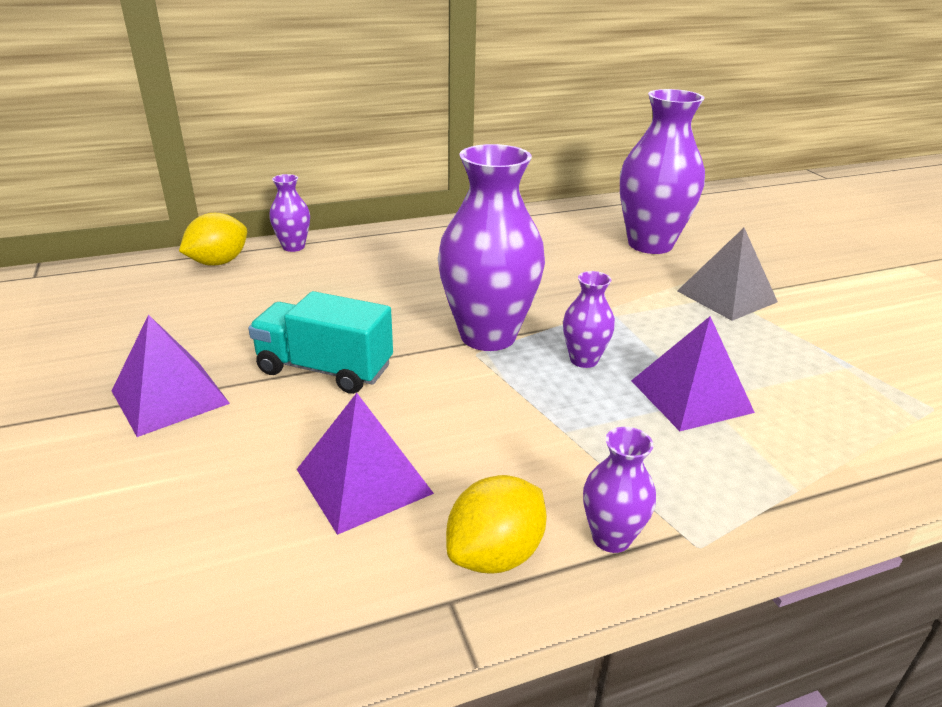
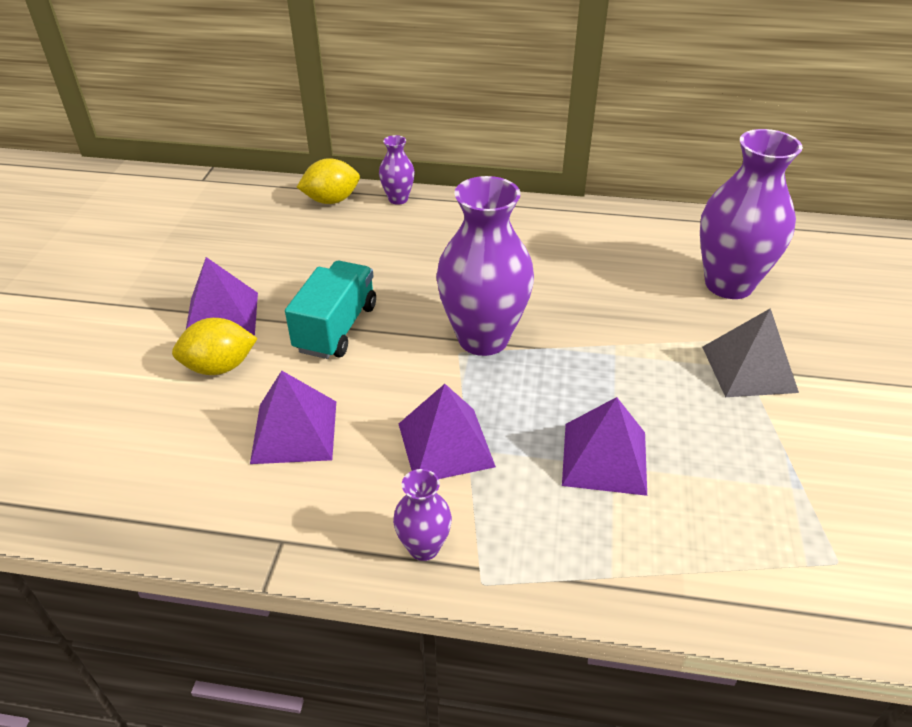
camera: 30 degrees right, 10 degrees up
(325, 369) = (336, 328): turquoise truck -> turquoise truck turned 60 degrees clockwise
(495, 554) = (335, 522): yellow lemon -> yellow lemon (220, 367)
(540, 435) = (446, 444): none -> purple pyramid
(583, 360) = (543, 389): purple vase -> none

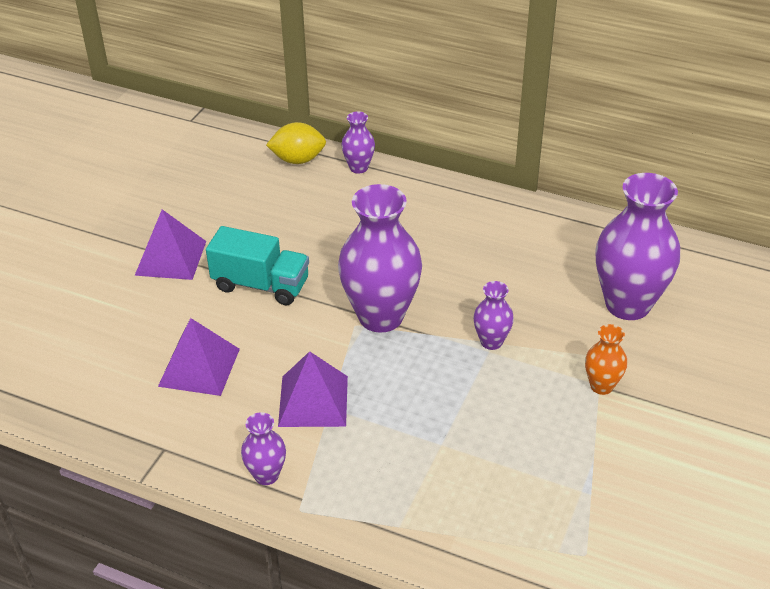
camera: 15 degrees right, 0 degrees up
(220, 367) = (157, 302): yellow lemon -> none
(336, 328) = (261, 285): turquoise truck -> turquoise truck turned 75 degrees clockwise
(604, 458) = (437, 436): purple pyramid -> none
(613, 344) = (491, 342): none -> purple vase
(749, 369) = (601, 386): grey pyramid -> orange vase

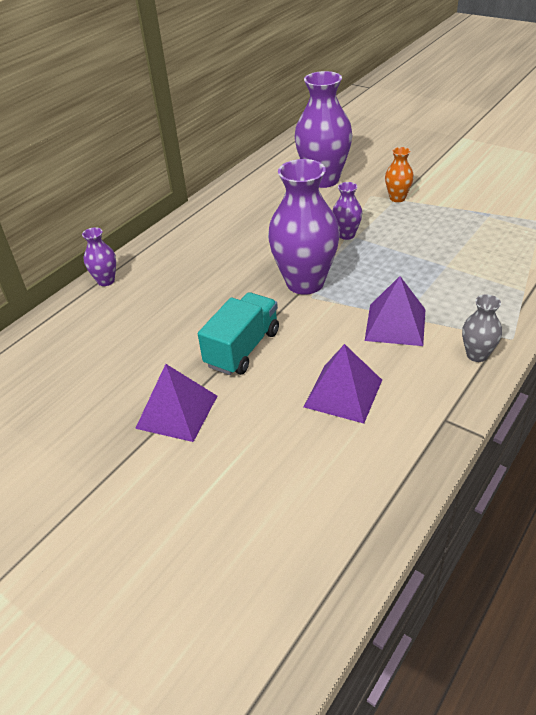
camera: 75 degrees left, 0 degrees up
(266, 475) = (477, 355): purple vase -> grey vase
(298, 160) = (70, 316): yellow lemon -> none

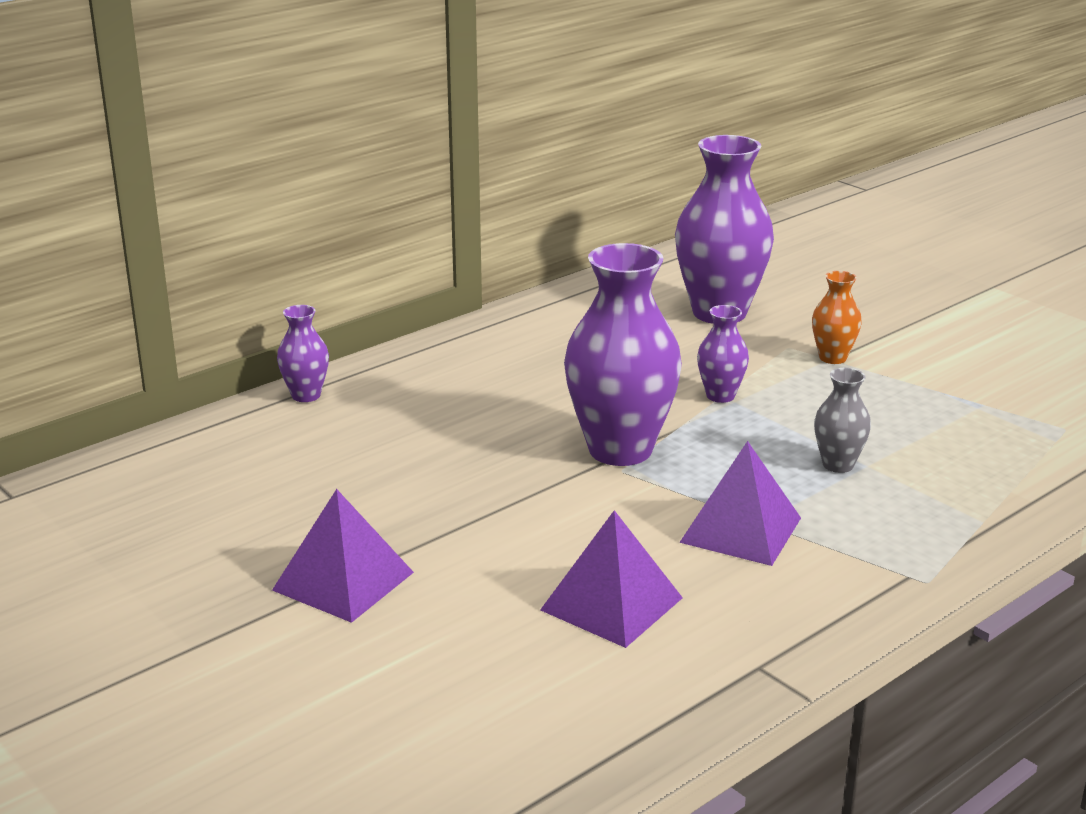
camera: 10 degrees right, 15 degrees down
(242, 348) = (480, 519): turquoise truck -> none
(477, 355) = (855, 593): grey vase -> grey vase (838, 465)

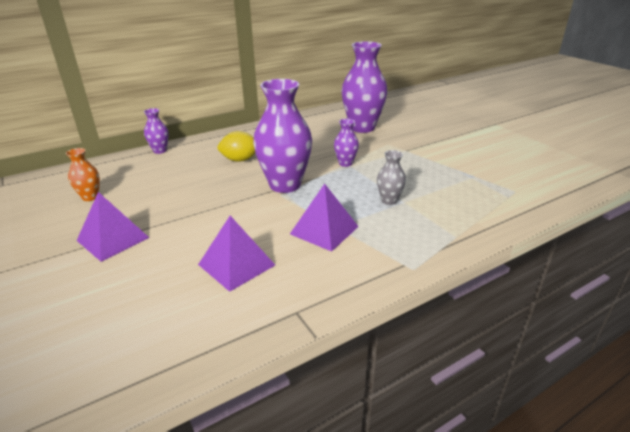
camera: 10 degrees right, 5 degrees up
(496, 404) = (240, 160): none -> yellow lemon
(832, 358) = (407, 150): orange vase -> orange vase (90, 197)

